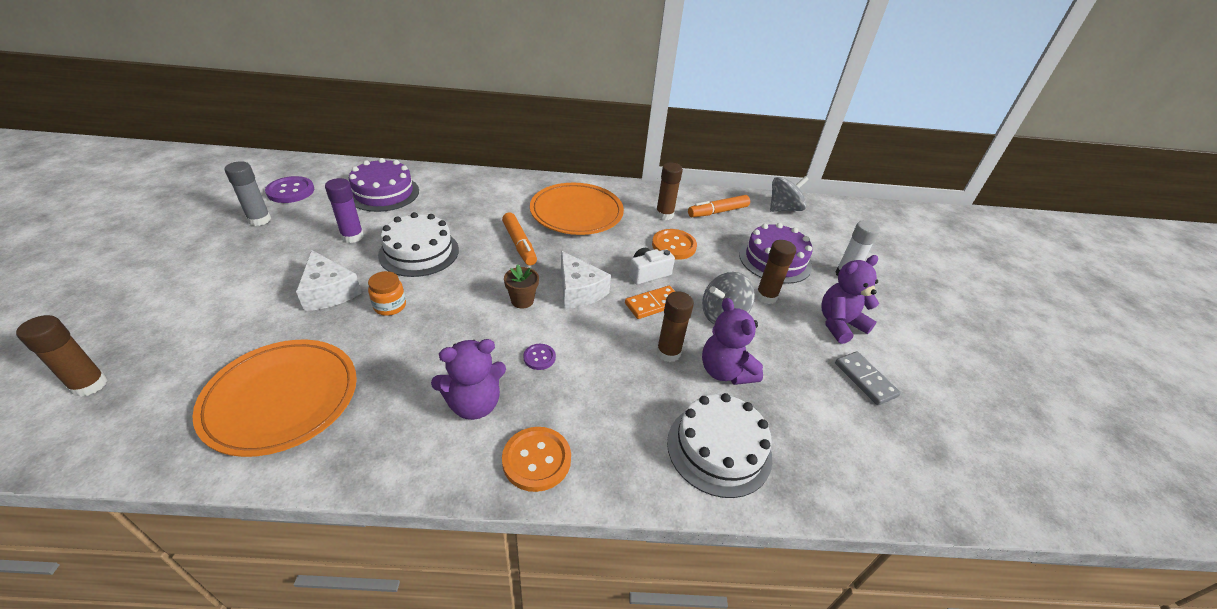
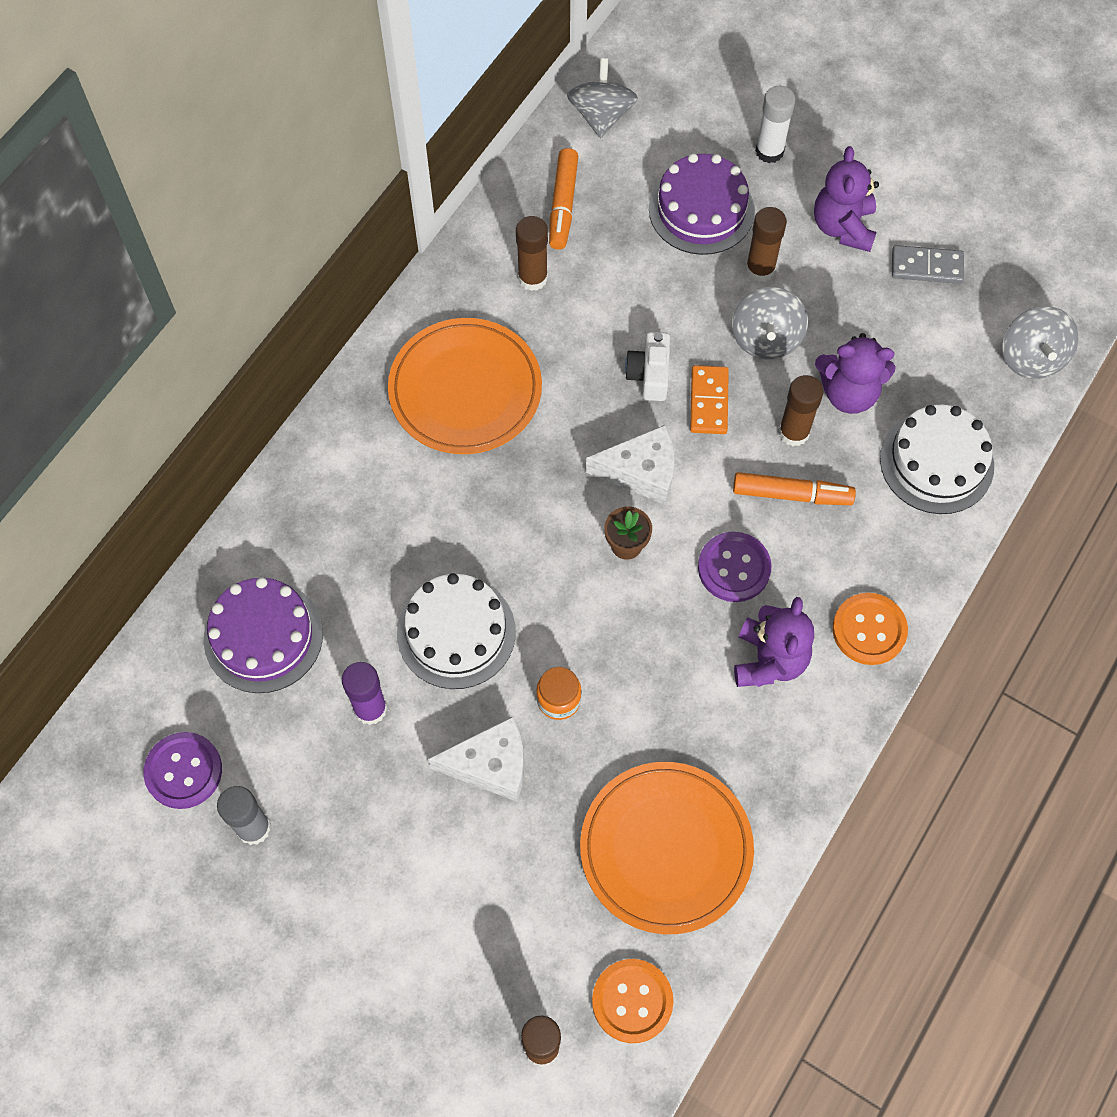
camera: 55 degrees left, 25 degrees up
(519, 244) = (504, 499): orange marker -> orange marker (792, 494)
(539, 357) = (734, 568): purple button -> purple button, size x1.80
(674, 246) = (609, 309): orange button -> orange button (632, 1001)
(872, 481) = (1031, 357): none -> grey spinning top

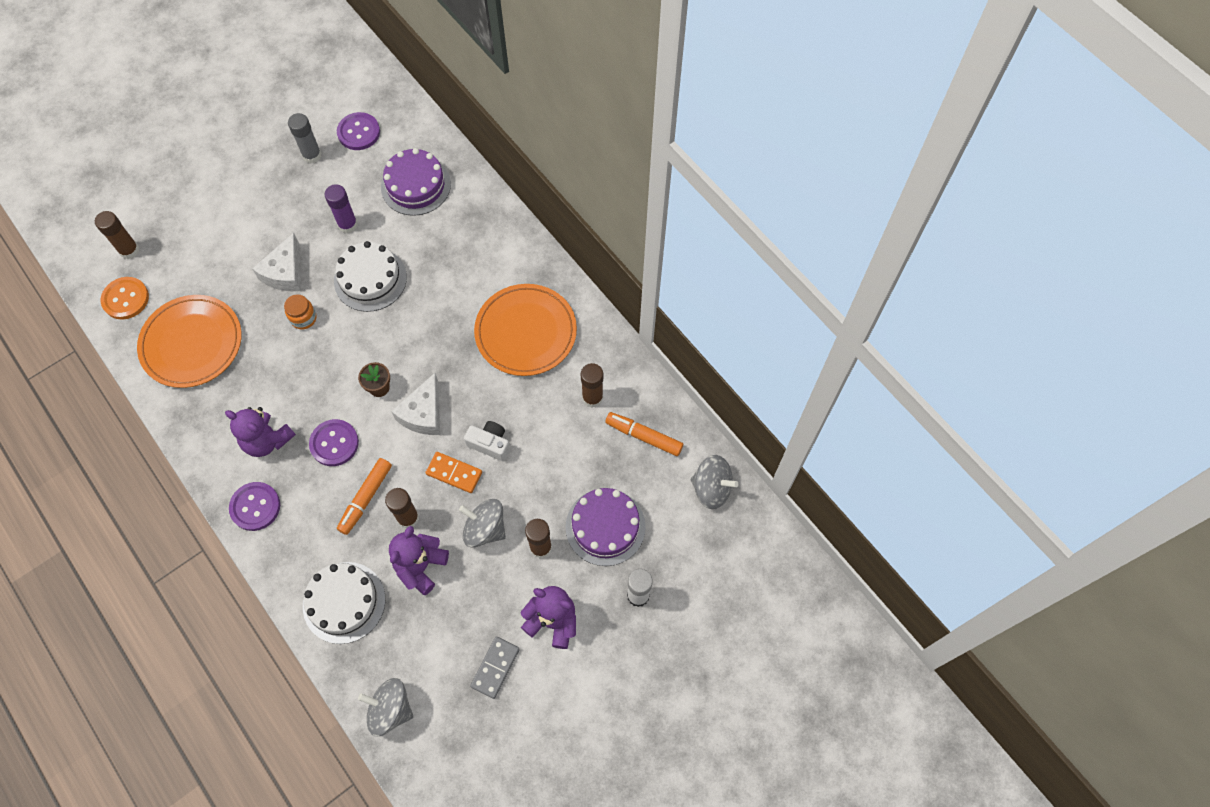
camera: 110 degrees right, 0 degrees up
(869, 630) = (255, 507): orange button -> purple button

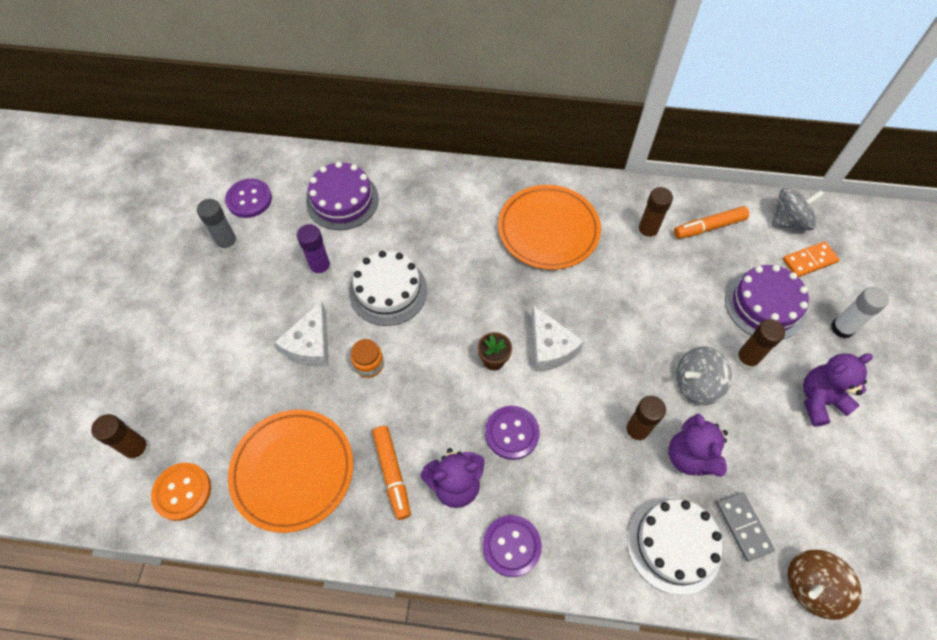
camera: 45 degrees left, 5 degrees down
(285, 273) = (310, 345): white cheese -> white cheese turned 45 degrees clockwise
(365, 498) = (587, 449): orange marker -> orange marker (392, 474)
(390, 709) = (811, 587): grey spinning top -> brown spinning top
(454, 473) = (625, 367): orange domino -> orange domino (809, 261)
(490, 444) = (622, 324): white camera -> none
(495, 668) = (831, 472): grey domino -> grey domino (743, 526)

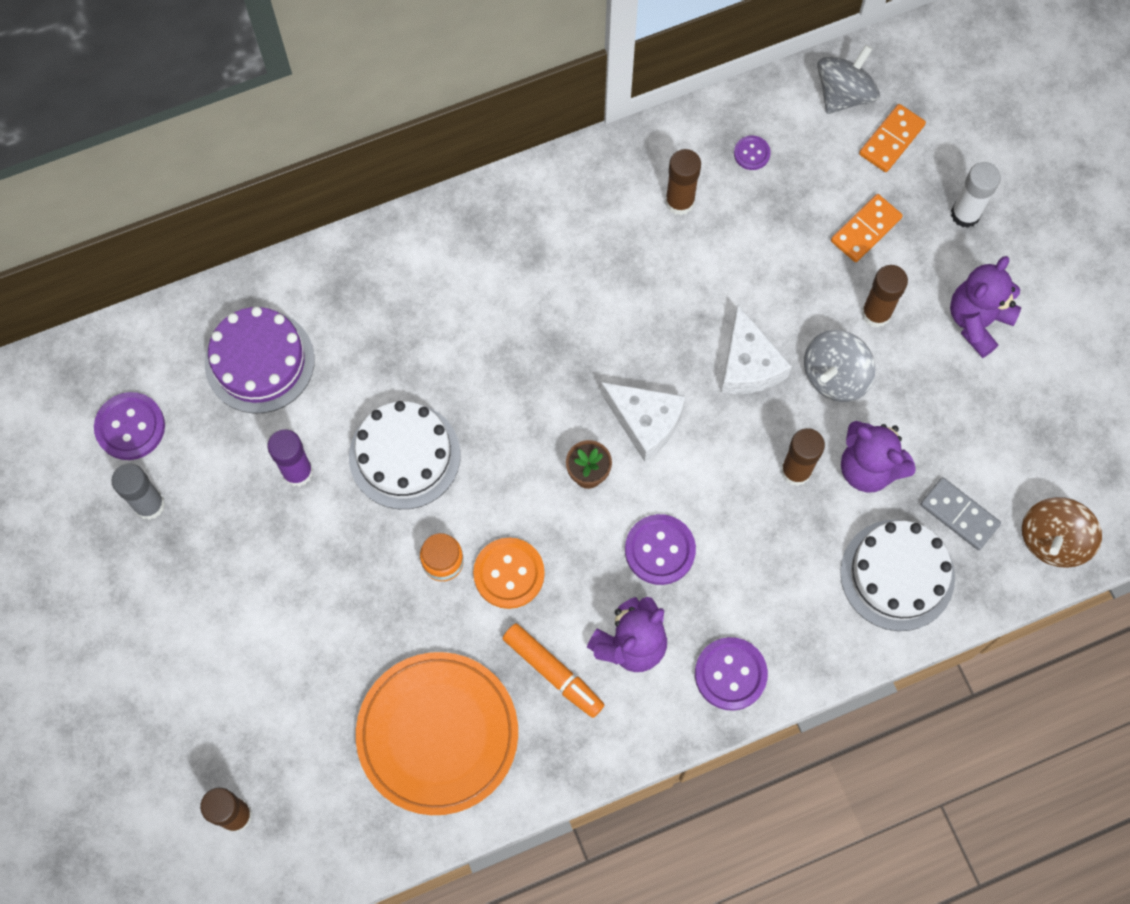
camera: 30 degrees left, 10 degrees up
(182, 492) = (326, 830): orange button -> orange button (509, 574)
(310, 345) = (354, 577): white cheese -> white cheese (748, 364)
(548, 230) = (555, 262): orange plate -> none
(709, 227) = (752, 153): orange marker -> purple button
(764, 305) = (866, 230): purple cake -> orange domino

